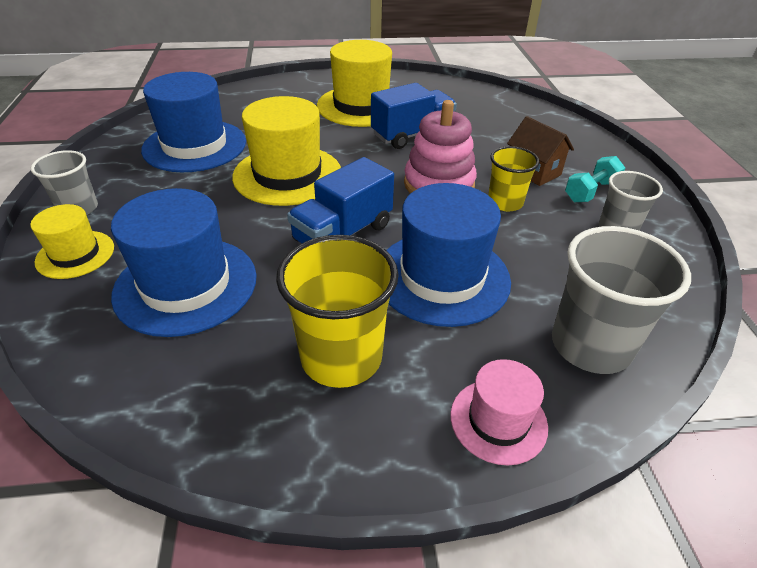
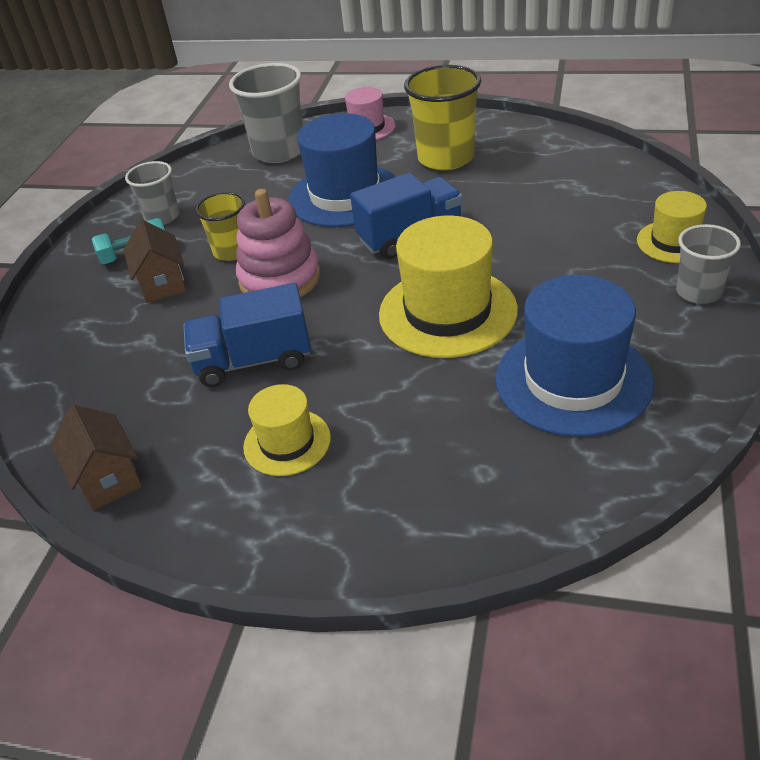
camera: 155 degrees left, 0 degrees up
(186, 285) = (560, 208): blue hat -> none
(361, 106) = (287, 442): yellow hat -> yellow hat, size x0.56
(444, 87) = (108, 478): none -> brown house

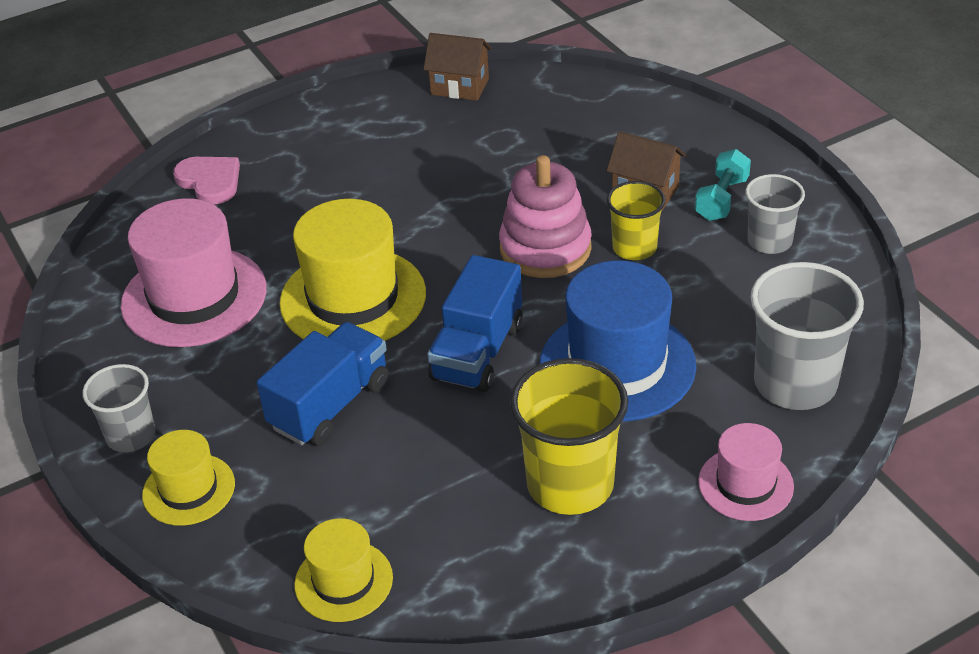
camera: 135 degrees right, 0 degrees up
(253, 361) = (467, 184): blue truck -> blue truck (330, 405)
(287, 442) = (368, 157): yellow hat -> yellow hat (343, 581)
(456, 513) = (210, 181): none -> pink heart
(573, 380) = (194, 297): blue hat -> pink hat

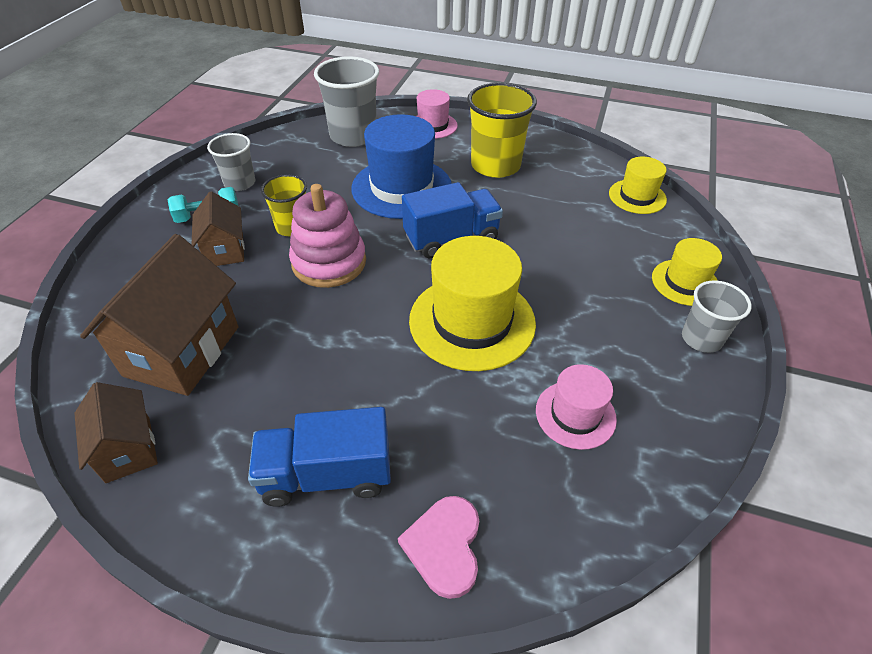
camera: 135 degrees left, 5 degrees up
(194, 297) = (575, 414): pink hat -> pink hat, size x0.56
(330, 405) = (561, 269): blue truck -> blue truck (326, 474)
(529, 131) = (182, 351): none -> brown house

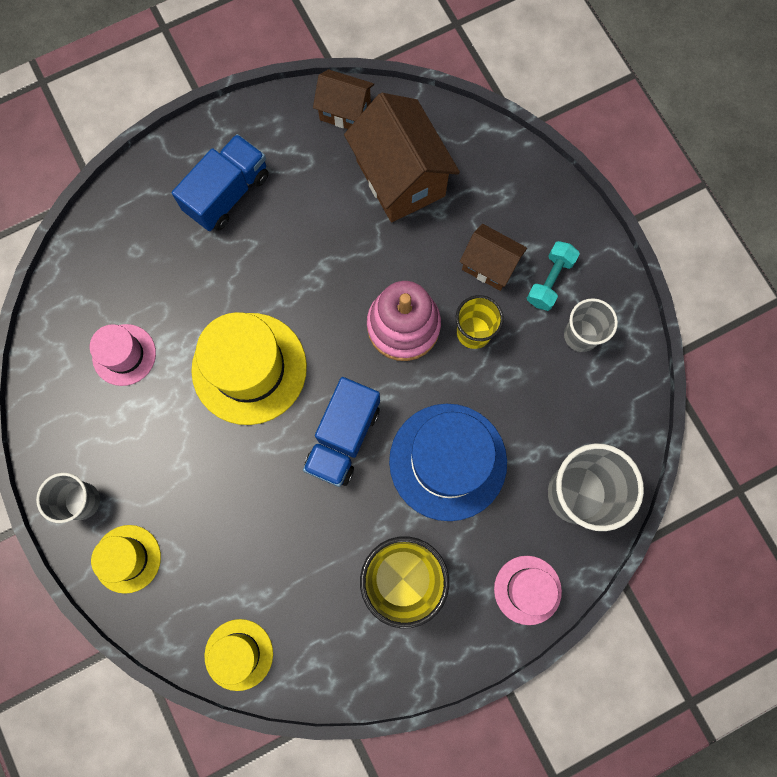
camera: 135 degrees right, 30 degrees up
(444, 546) = (132, 215): pink heart -> none

